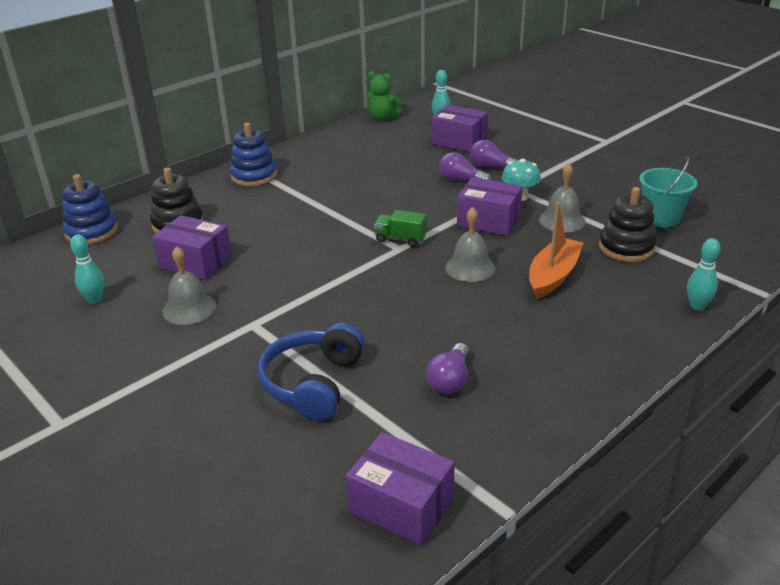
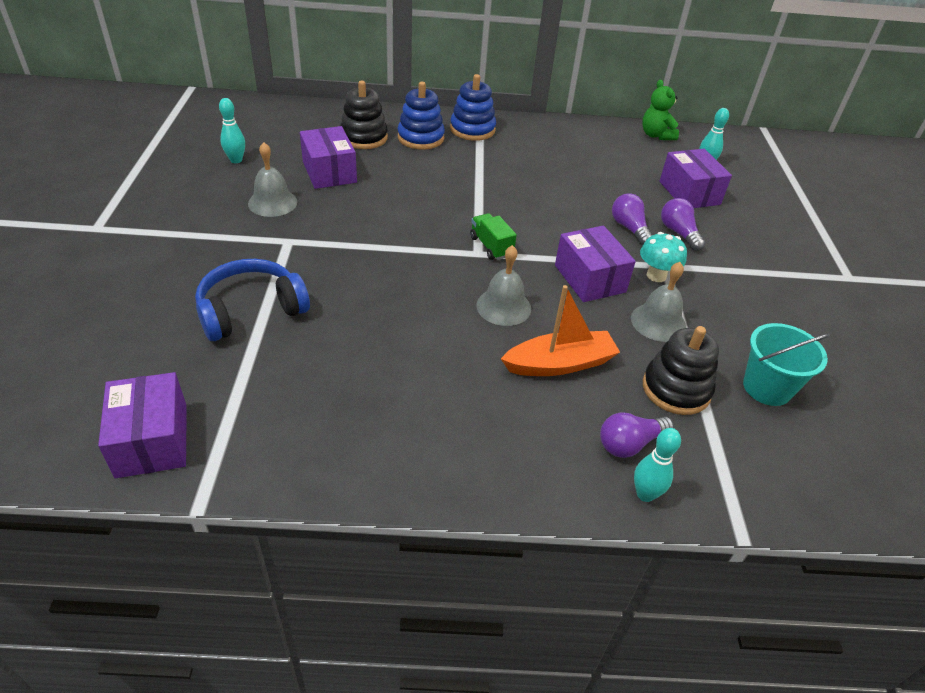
camera: 40 degrees right, 10 degrees up
(91, 232) = (308, 111): blue stacking toy -> blue stacking toy (420, 138)
(450, 380) = (333, 382): purple light bulb -> purple light bulb (630, 444)

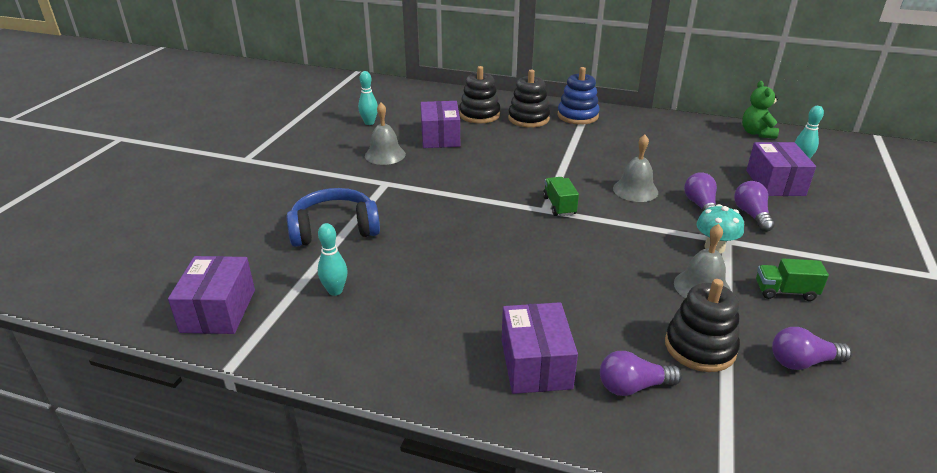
camera: 20 degrees right, 10 degrees down
(420, 138) = (528, 119): blue stacking toy -> black stacking toy
(503, 306) = (552, 254): grey bell -> grey bell (635, 190)
(560, 364) = (588, 307): orange boat -> none
(589, 278) = (644, 242): purple box -> purple box (535, 364)
(645, 494) = (632, 433): turquoise bowling pin -> turquoise bowling pin (335, 291)
(732, 315) = (785, 292): none -> green truck
(767, 387) = (802, 362): turquoise bucket -> purple light bulb

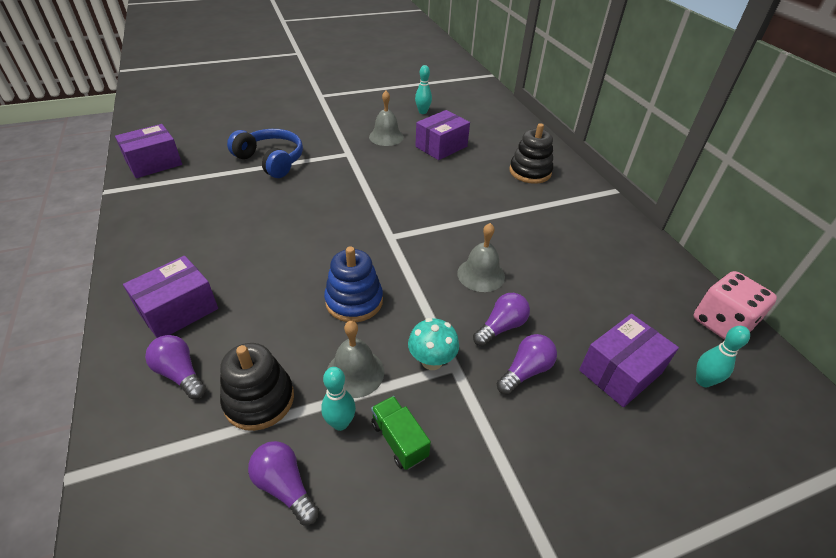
camera: 50 degrees right, 10 degrees up
(335, 291) = (202, 192): turquoise bowling pin -> turquoise bowling pin (340, 423)
(479, 115) = (501, 148): black stacking toy -> none
(559, 206) = (404, 241): green truck -> none
(577, 116) = (574, 194): blue stacking toy -> blue stacking toy (354, 301)
(756, 133) = (721, 323): green teddy bear -> pink dice

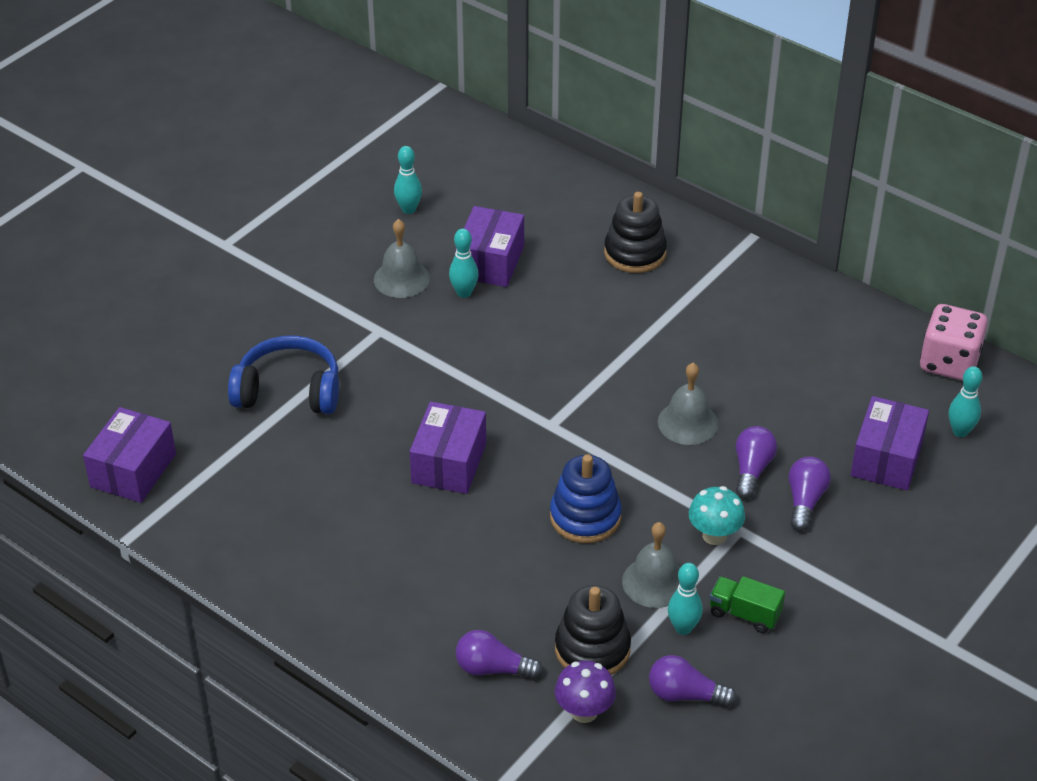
camera: 30 degrees left, 0 degrees up
(178, 310) = (414, 618): purple box -> purple box (449, 463)
(197, 450) = (584, 712): none -> purple mushroom
(412, 154) = (464, 293): none -> turquoise bowling pin

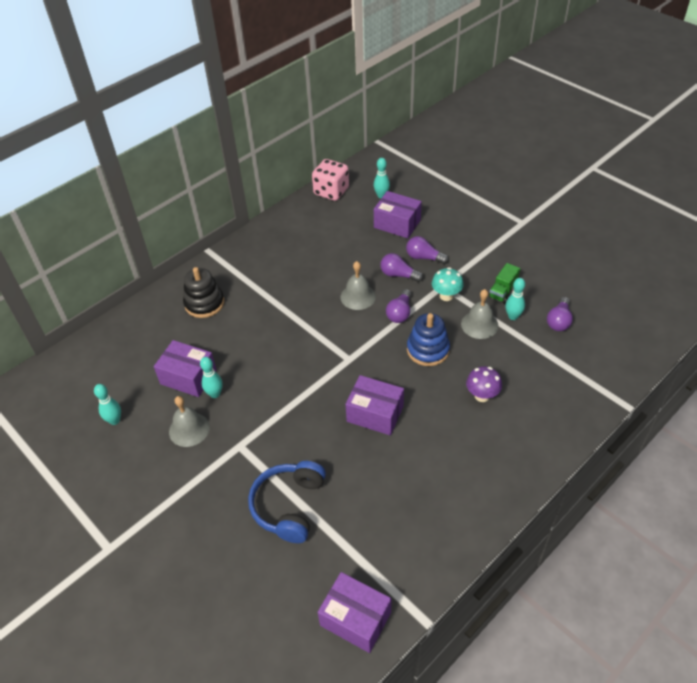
camera: 80 degrees left, 5 degrees up
(493, 668) = (544, 403): purple light bulb -> purple light bulb (400, 313)
(584, 712) = (573, 364): purple mushroom -> purple mushroom (482, 395)
(592, 649) = (528, 356): black stacking toy -> none

